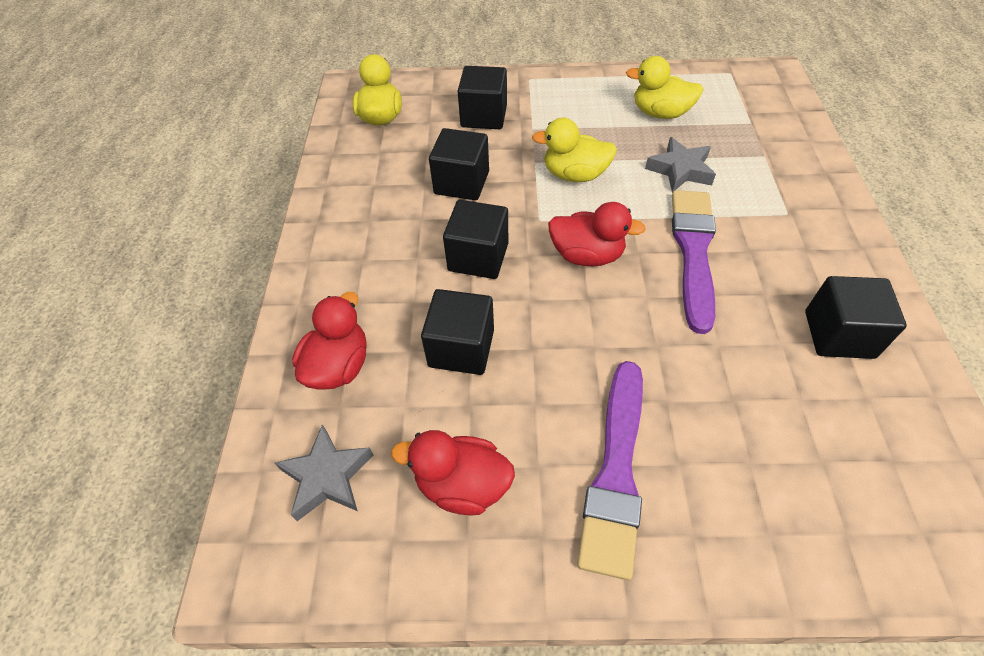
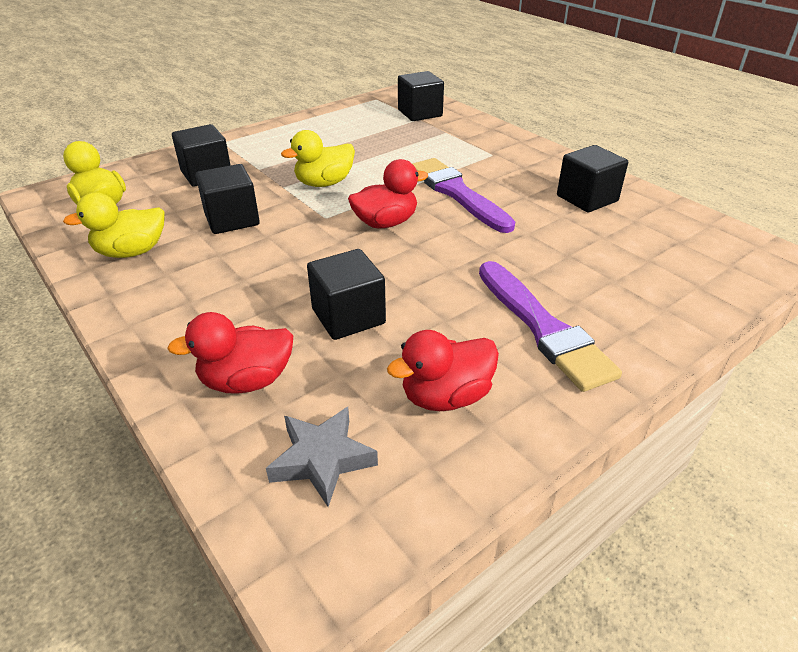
camera: 40 degrees left, 15 degrees down
(339, 366) = (247, 381): red duck -> red duck turned 90 degrees counterclockwise
(478, 257) = (299, 257): black cube -> black cube (420, 113)
(660, 113) = (351, 132): yellow duck -> yellow duck (131, 252)
(680, 170) = (399, 156): grey star -> none

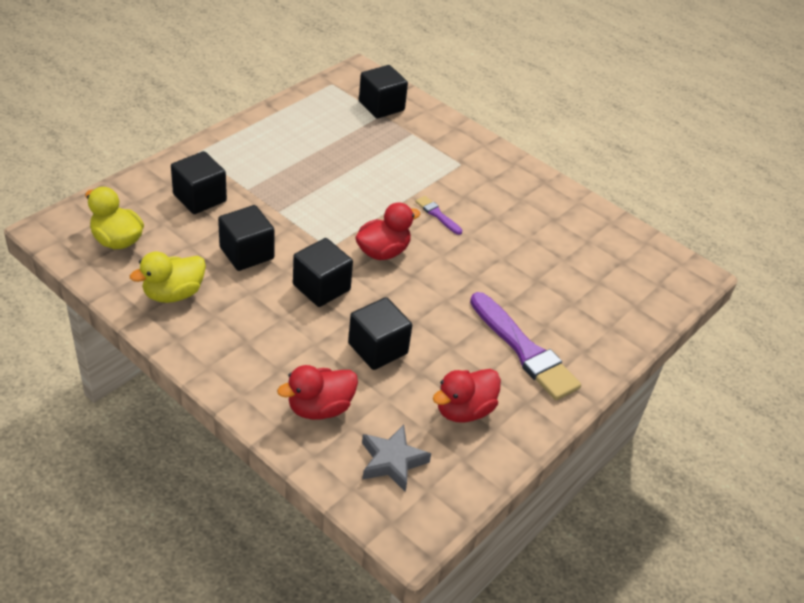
camera: 15 degrees left, 5 degrees up
(324, 183) = (315, 206): yellow duck -> none
(457, 193) = (437, 215): purple brush -> purple brush, size x0.46
(587, 198) = (548, 217): black cube -> black cube (321, 287)

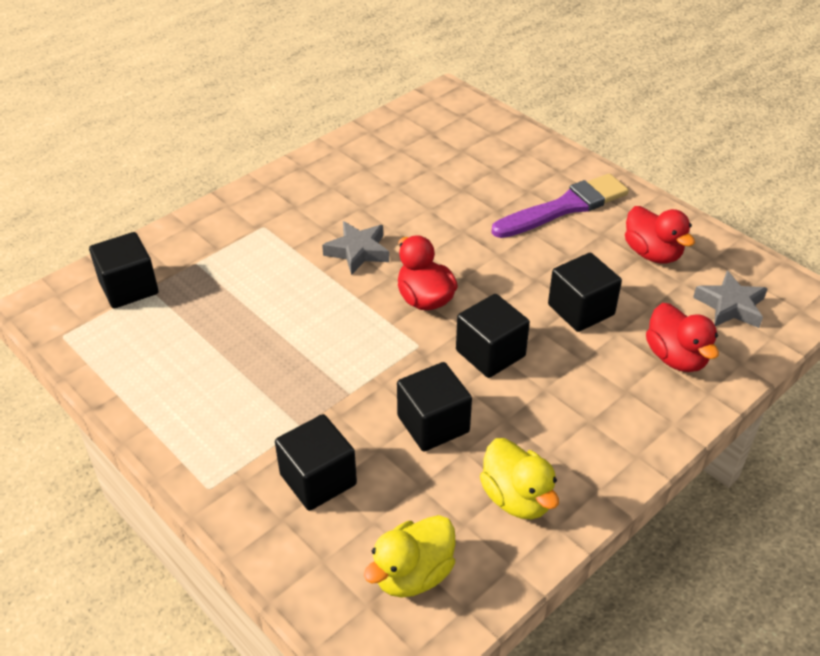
camera: 80 degrees left, 0 degrees up
(437, 215) = (358, 251): purple brush -> grey star

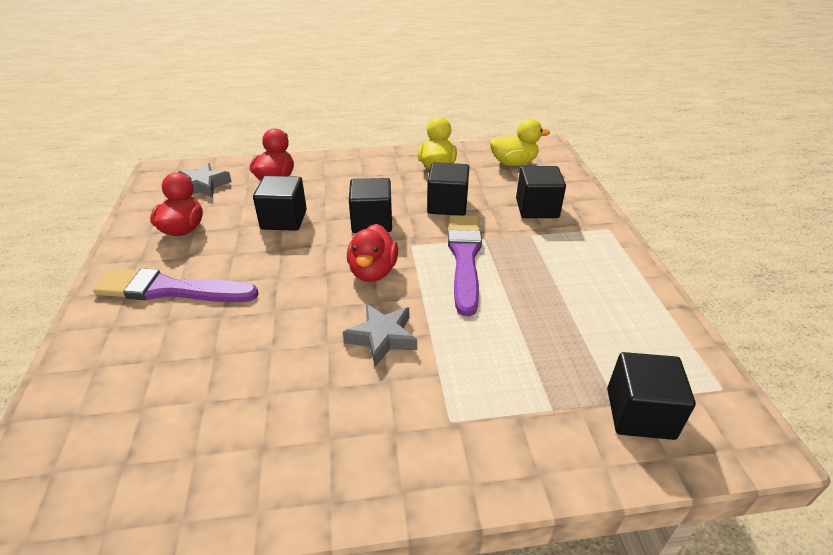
camera: 145 degrees left, 5 degrees down
(351, 356) = (464, 258): none -> purple brush

